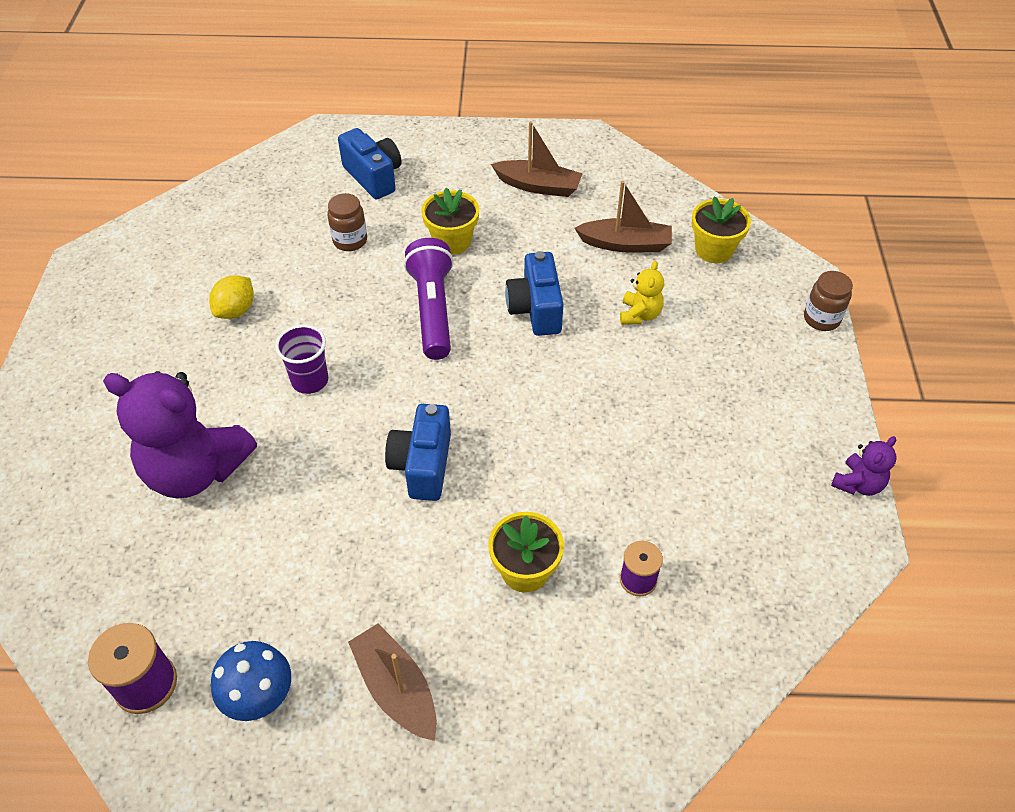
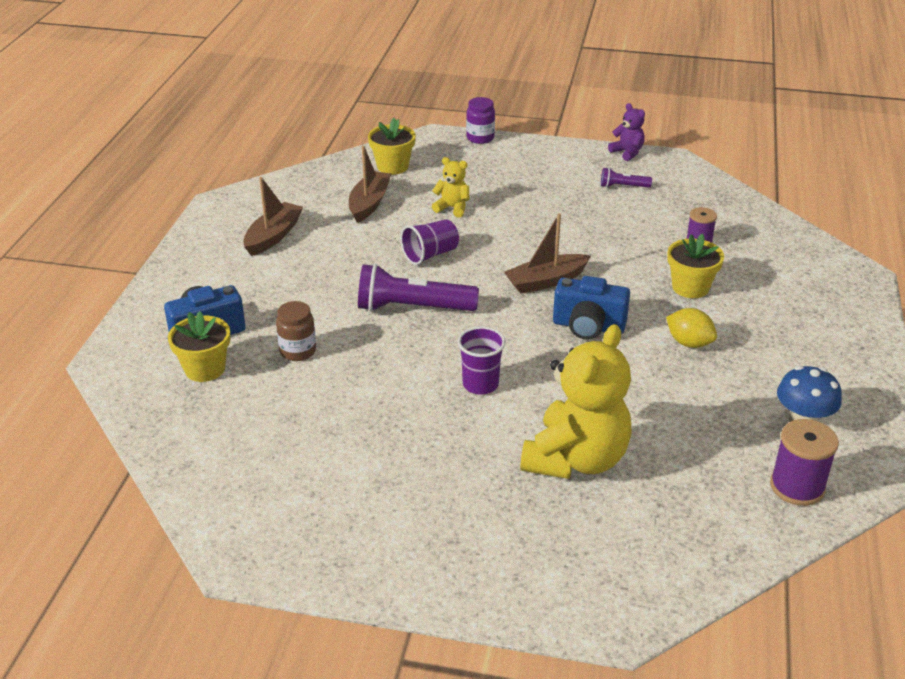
camera: 80 degrees left, 15 degrees down
(196, 470) = (576, 459): purple teddy bear -> yellow teddy bear
(236, 310) = (371, 432): yellow lemon -> yellow lemon (689, 343)
(396, 688) = (789, 353): brown boat -> brown boat (546, 281)
(452, 241) = (326, 290): yellow flower pot -> yellow flower pot (205, 369)
(535, 309) = (430, 255): blue camera -> purple cup
(757, 483) = (623, 186): none -> purple flashlight
(821, 319) = (480, 138): brown jar -> purple jar

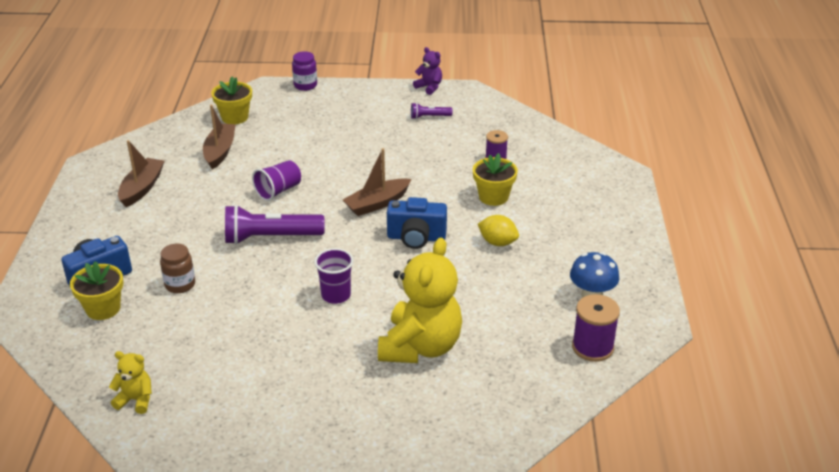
camera: 10 degrees left, 0 degrees up
(452, 208) = (291, 149): yellow teddy bear -> yellow teddy bear (136, 400)

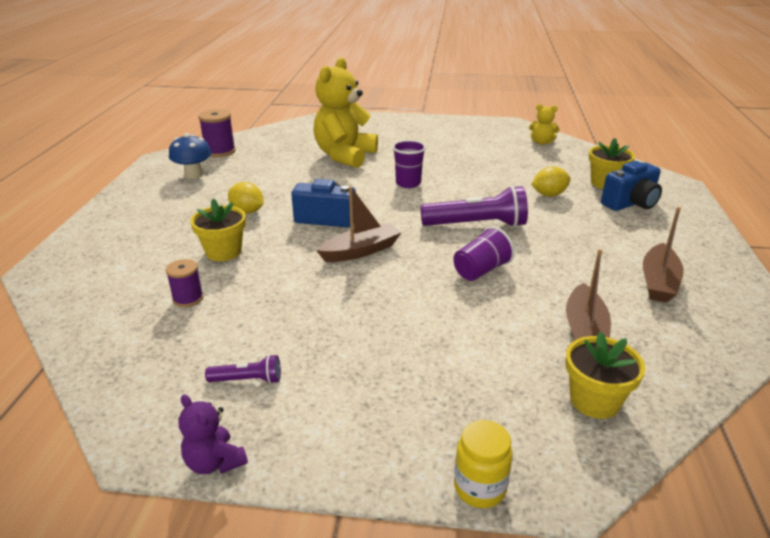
camera: 175 degrees left, 5 degrees down
(180, 284) = (549, 195): brown jar -> yellow lemon
(305, 85) = (479, 488): purple jar -> yellow jar

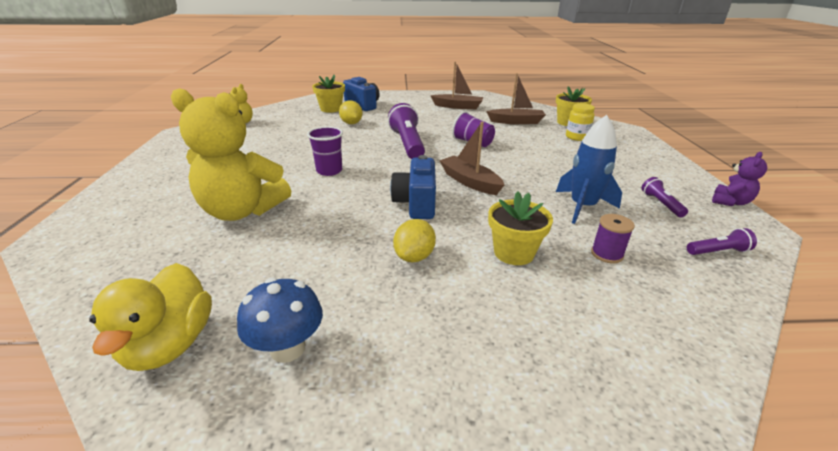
camera: 100 degrees left, 0 degrees up
(137, 376) = (717, 251): none -> purple flashlight
(220, 151) = (170, 344): purple spool -> yellow duck
(274, 311) = (582, 207): none -> blue rocket
(479, 488) = (648, 142): yellow jar -> yellow jar (576, 137)

